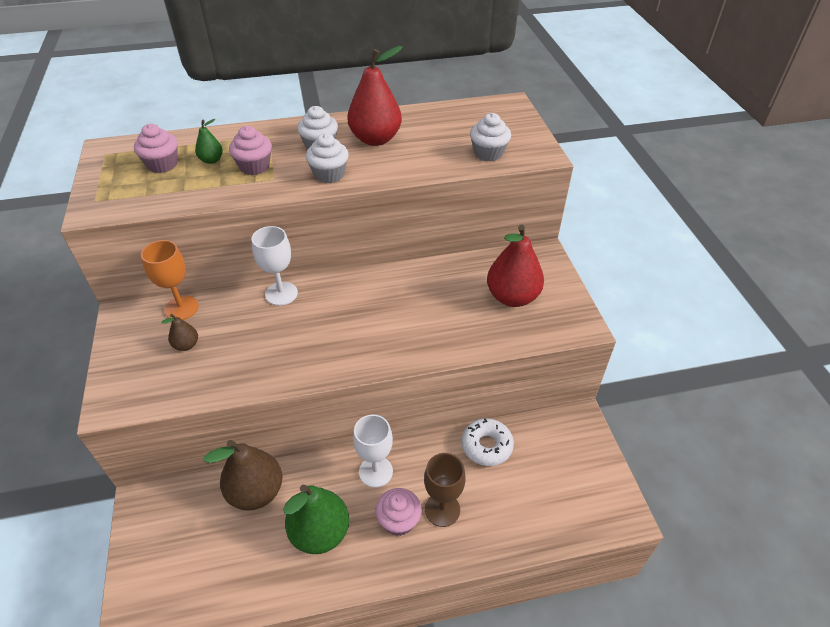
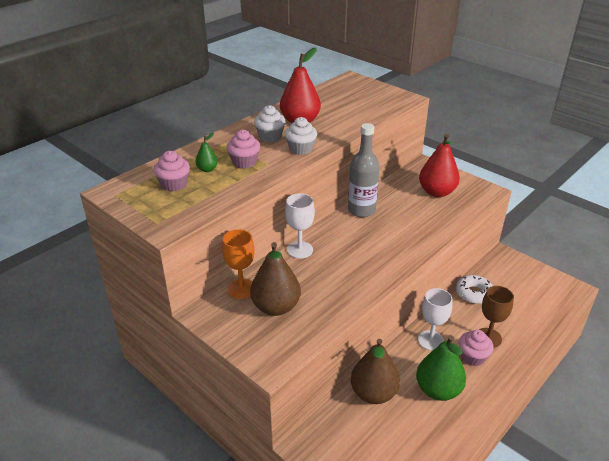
camera: 35 degrees left, 10 degrees down
(186, 345) = (276, 307): brown pear -> brown pear, size x2.11
(397, 278) = (361, 210): none -> grey bottle
(488, 153) = (377, 107): white cupcake -> none

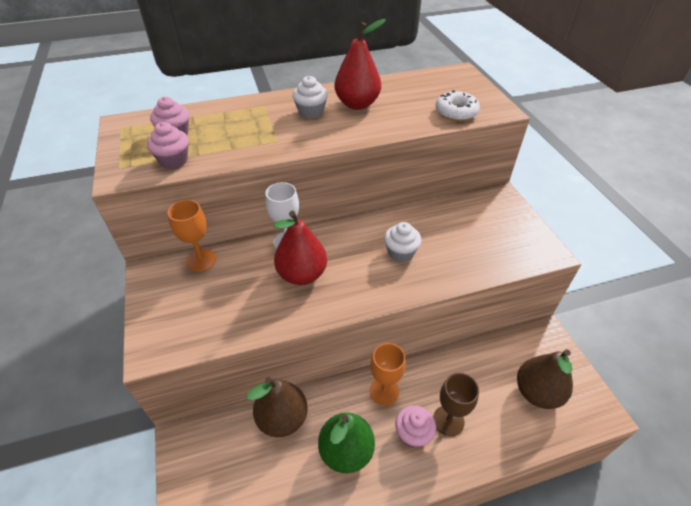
camera: 30 degrees right, 10 degrees up
(207, 169) = (218, 128): green pear -> none
(244, 162) = (258, 132): pink cupcake -> pink cupcake (173, 160)
(276, 307) = (211, 293): brown pear -> brown pear (537, 392)
(301, 149) = (325, 135): white cupcake -> white cupcake (400, 252)
(361, 210) = (385, 222): grey bottle -> none
(430, 340) = (384, 391): white goblet -> orange goblet
(437, 192) = (485, 232): red pear -> red pear (302, 274)
(473, 293) = (473, 361): white donut -> white donut (456, 112)

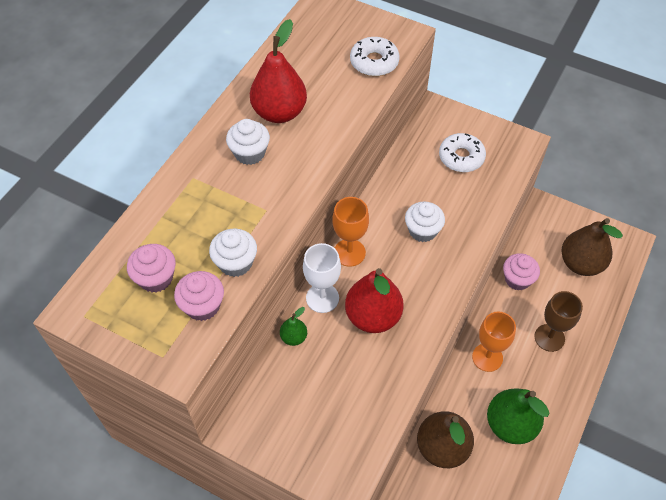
camera: 45 degrees left, 10 degrees up
(201, 260) = (271, 379): orange goblet -> orange goblet (349, 252)
(221, 153) = (235, 263): none -> white cupcake
(243, 249) = (294, 337): none -> green pear
(413, 434) = (538, 369): pink cupcake -> pink cupcake (517, 279)
(485, 231) = (461, 157): none -> white donut

